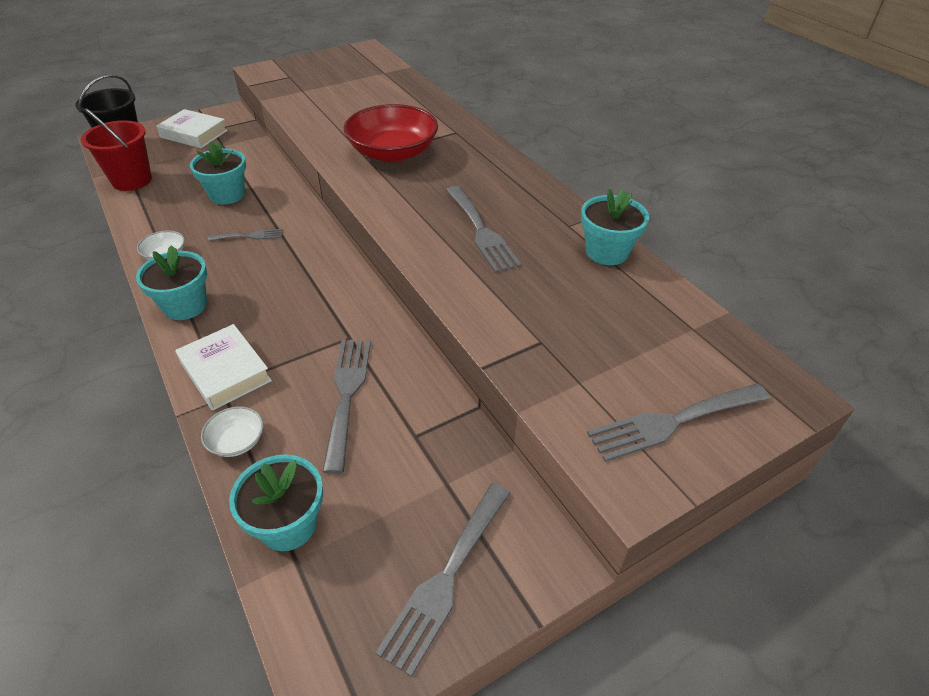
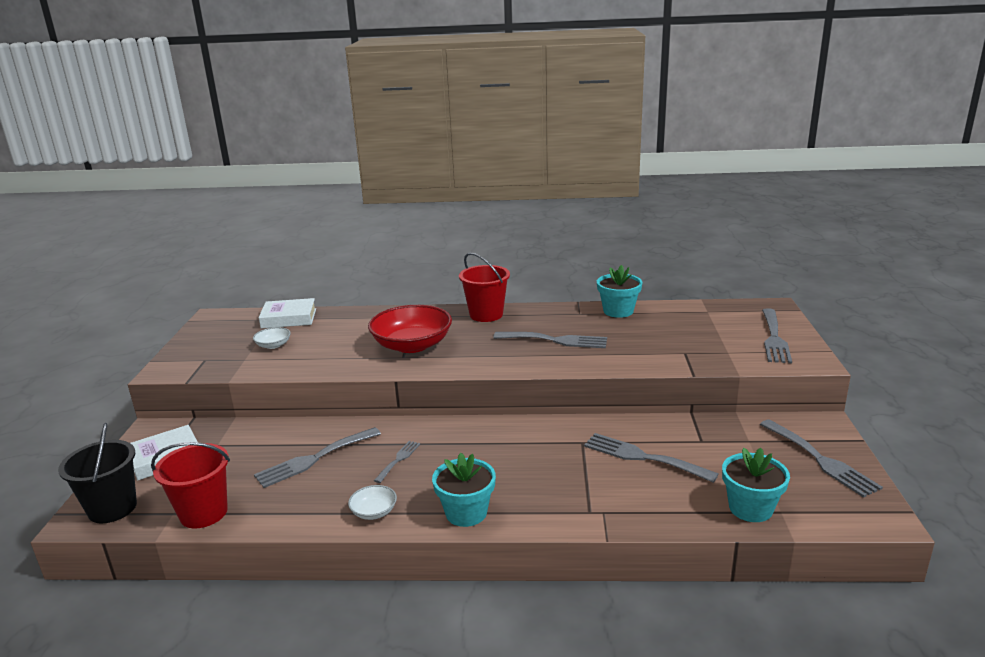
camera: 55 degrees left, 20 degrees down
(225, 372) = (574, 506): white book -> white book (289, 318)
(227, 195) = (314, 459): turquoise flower pot -> grey fork
(237, 441) = (656, 515): white bowl -> white bowl (273, 345)
(500, 168) = (486, 314): none -> red bucket

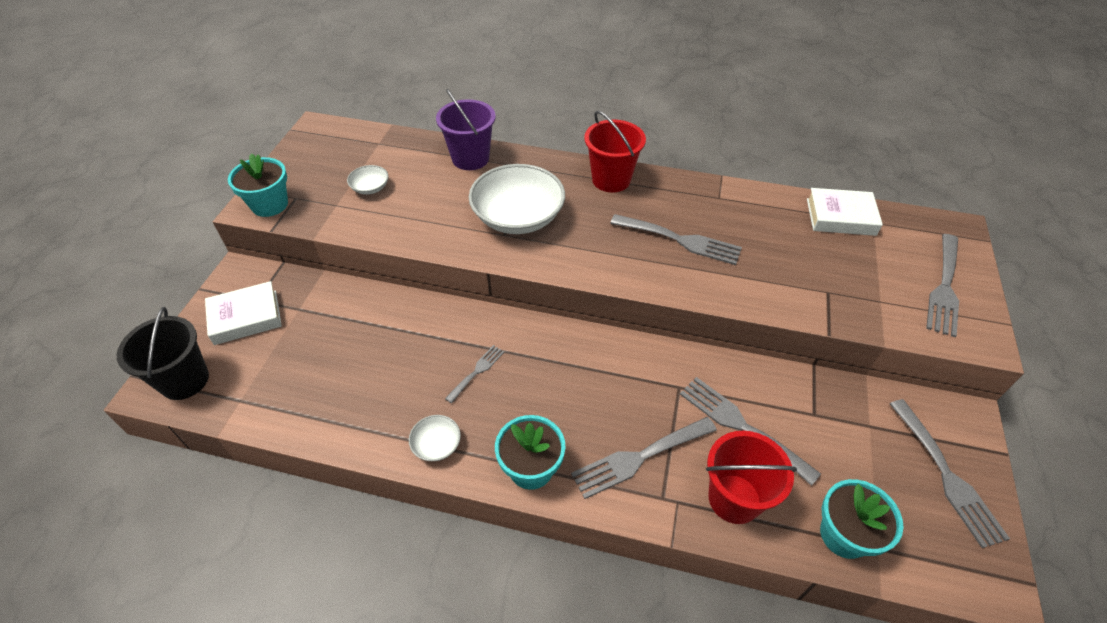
camera: 10 degrees right, 25 degrees up
(203, 513) = (269, 407): red bucket -> red bucket (734, 498)
(289, 318) = (395, 145): white book -> white book (840, 217)
(314, 459) = (391, 351): grey fork -> grey fork (639, 458)
(359, 317) = (470, 158): none -> purple bucket
(412, 345) = (518, 217): red bowl -> white bowl
(618, 311) = (765, 202): turquoise flower pot -> turquoise flower pot (270, 204)

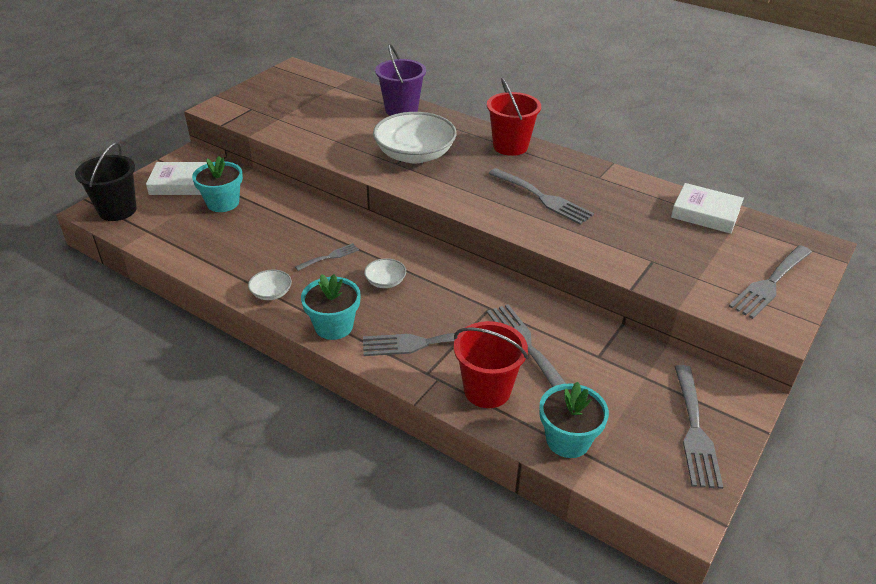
camera: 20 degrees right, 10 degrees down
(270, 204) = (230, 109): turquoise flower pot -> turquoise flower pot (223, 203)
(370, 188) = (310, 113): white bowl -> white bowl (385, 281)

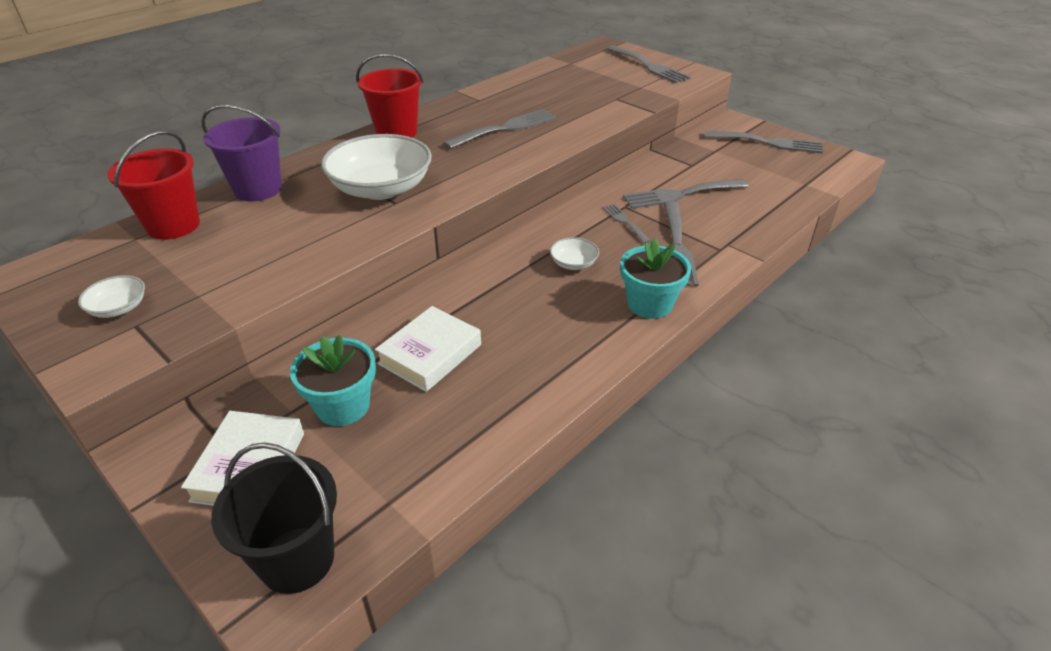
camera: 80 degrees left, 0 degrees up
(271, 293) = (582, 353): white bowl -> white bowl (119, 308)
(330, 257) = (517, 302): grey fork -> grey fork (624, 222)
(487, 390) = (739, 220): red bucket -> red bucket (173, 225)
(568, 440) = (790, 191): turquoise flower pot -> none
(705, 213) = (553, 70): white book -> white book (430, 354)

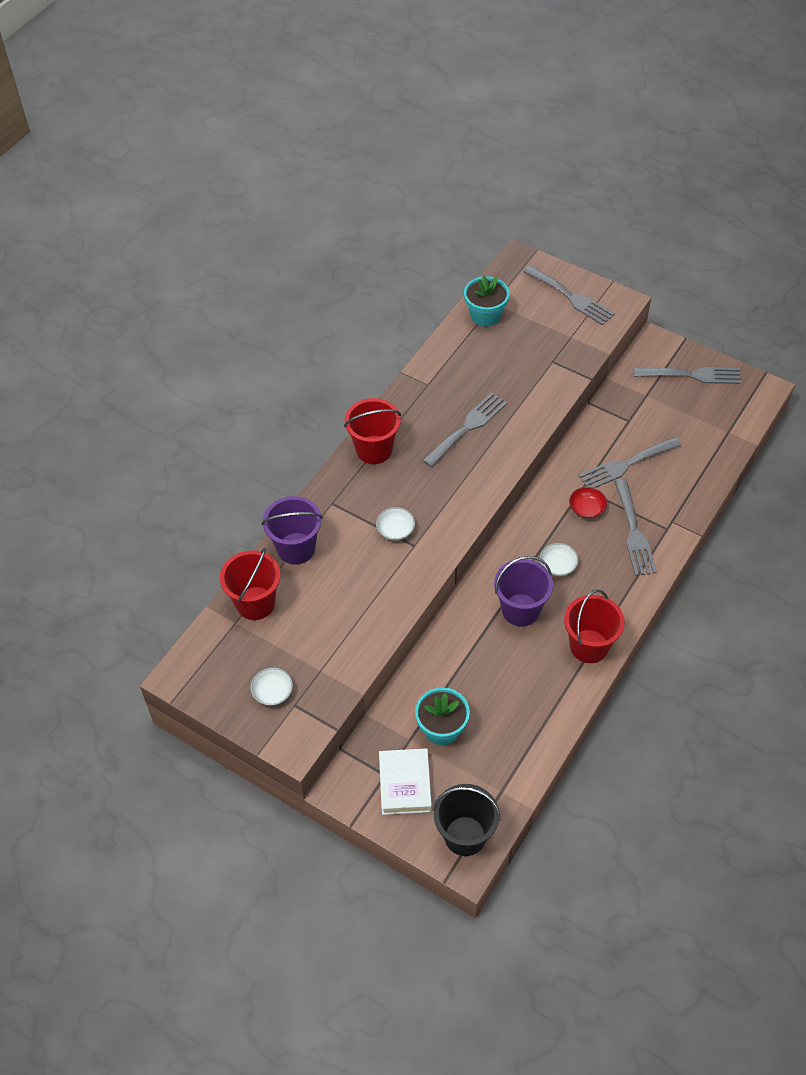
camera: 10 degrees left, 15 degrees up
(381, 188) = (395, 530): white bowl -> white bowl, size x0.45
(430, 354) = (482, 675): white book -> none
(510, 297) = (520, 610): none -> purple bucket
(588, 345) = (589, 646): none -> red bucket
(624, 222) = (587, 508): grey fork -> red bowl
(649, 304) = (624, 598): turquoise flower pot -> turquoise flower pot (485, 315)

